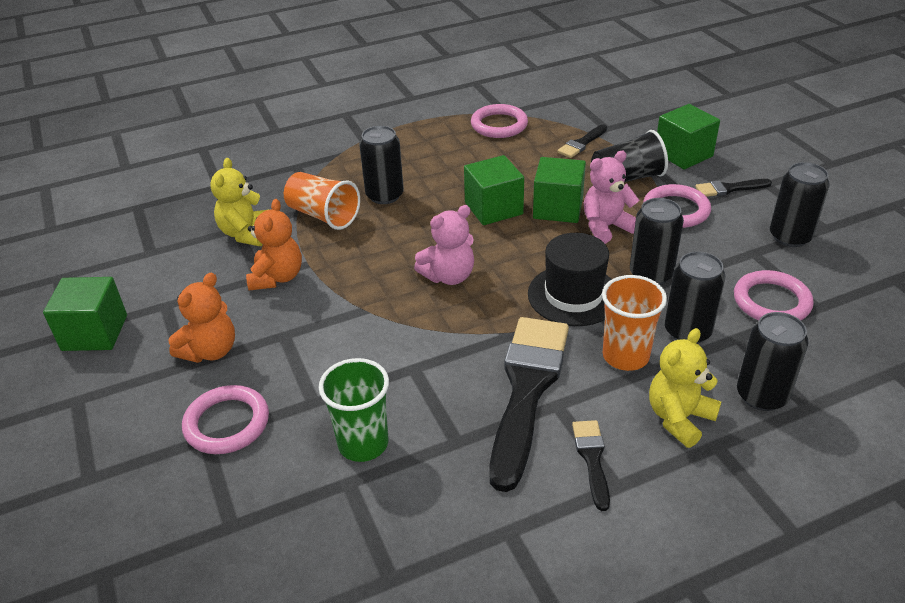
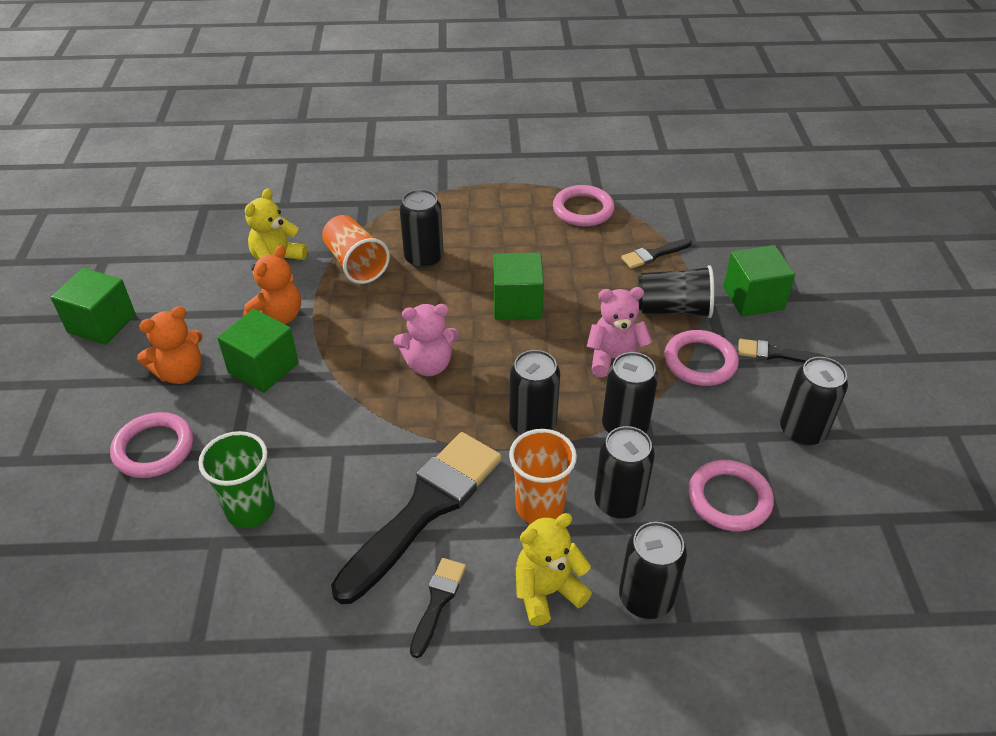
camera: 20 degrees right, 5 degrees up
(558, 208) = (580, 322): green cube -> green cube (263, 368)
(573, 295) = (533, 424): black hat -> black can

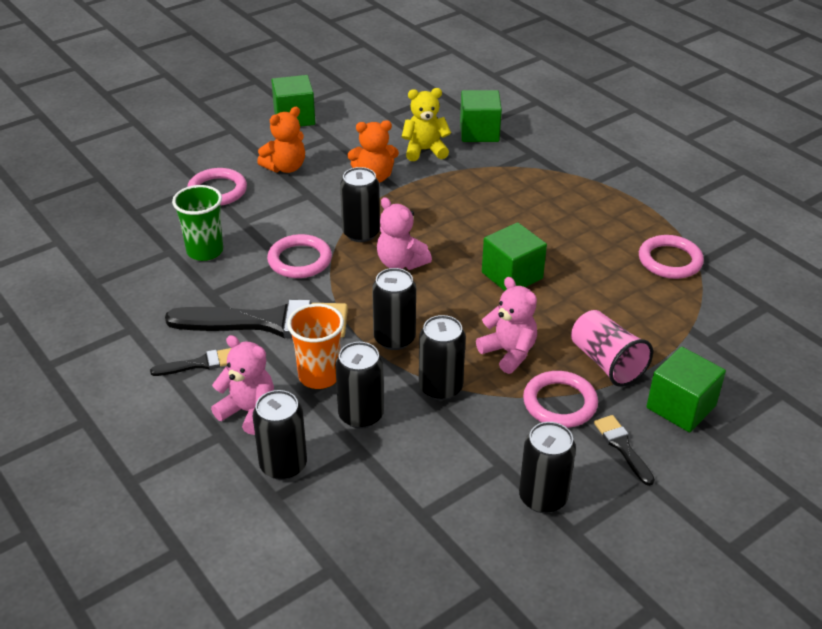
camera: 55 degrees right, 5 degrees down
(181, 373) = (285, 167): orange teddy bear -> orange teddy bear turned 60 degrees counterclockwise
(263, 368) = (322, 196): green cube -> green cube (479, 132)
(355, 263) = (463, 182): orange cup -> none
(424, 258) = (507, 209): black can -> black can (361, 233)
(547, 591) = (248, 411): yellow teddy bear -> pink teddy bear
(653, 255) = (663, 324): black brush -> none
(673, 309) = (606, 362): black cup -> pink cup
(729, 499) = (421, 477): pink ring -> pink ring (300, 260)

